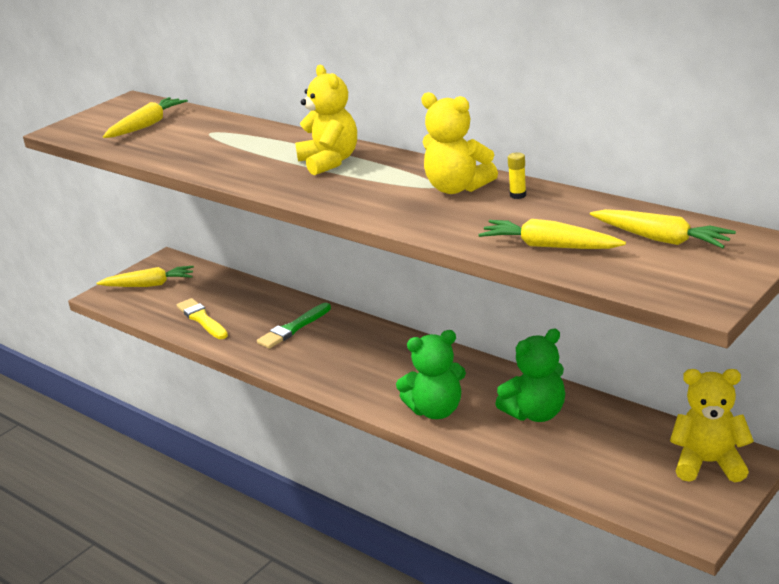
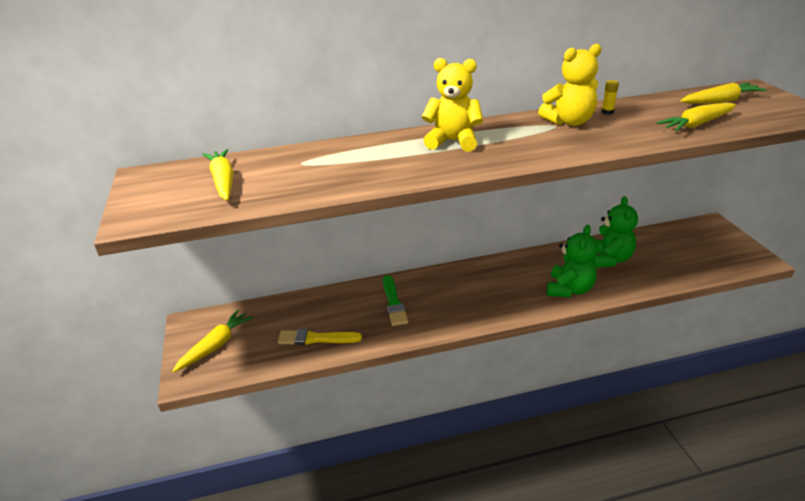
camera: 55 degrees left, 5 degrees up
(709, 463) = (706, 234): yellow teddy bear -> none

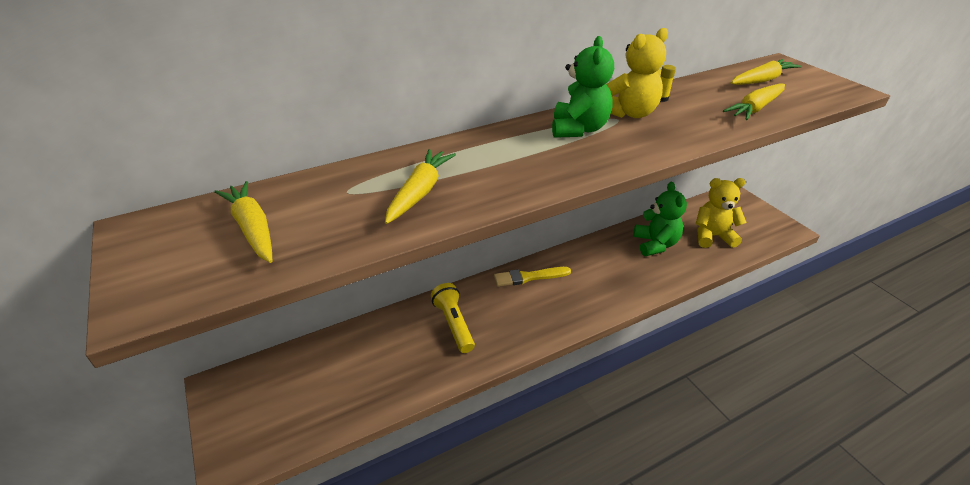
camera: 15 degrees left, 5 degrees up
(215, 346) = (257, 413): yellow carrot -> yellow carrot (420, 192)
(316, 338) = (378, 383): yellow brush -> yellow brush (529, 277)
(393, 303) = (454, 324): green brush -> yellow flashlight
(453, 141) = (517, 147): yellow teddy bear -> yellow teddy bear (712, 236)
(569, 289) = (629, 283): green teddy bear -> green teddy bear (578, 129)

